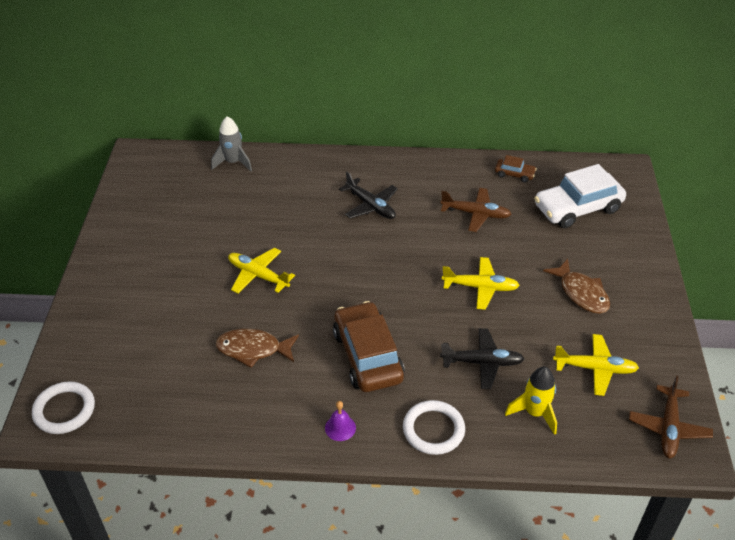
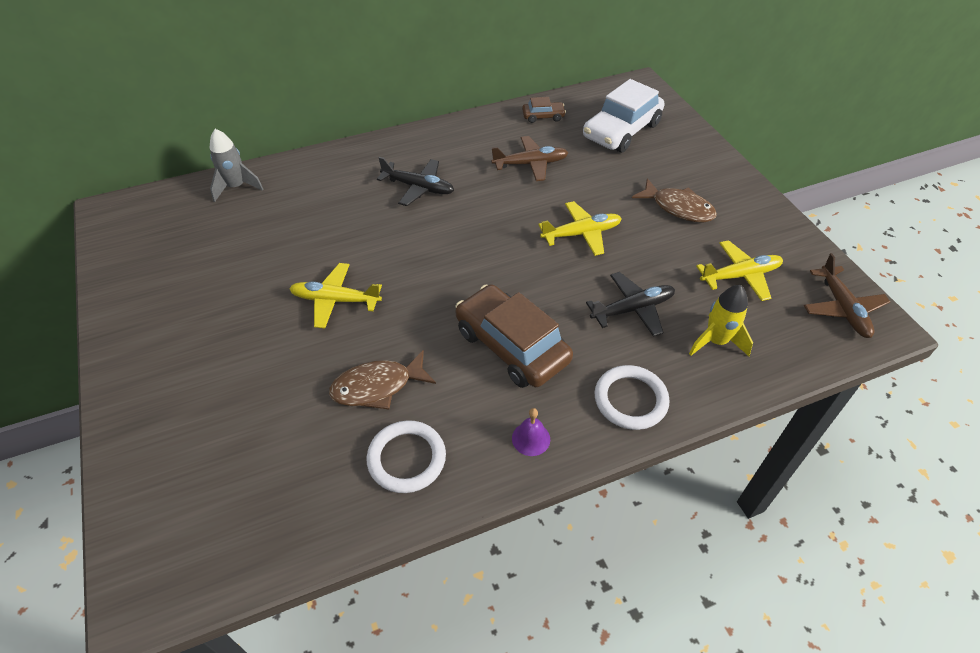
camera: 25 degrees left, 5 degrees up
(64, 410) = (168, 561): white ring -> white ring (406, 458)

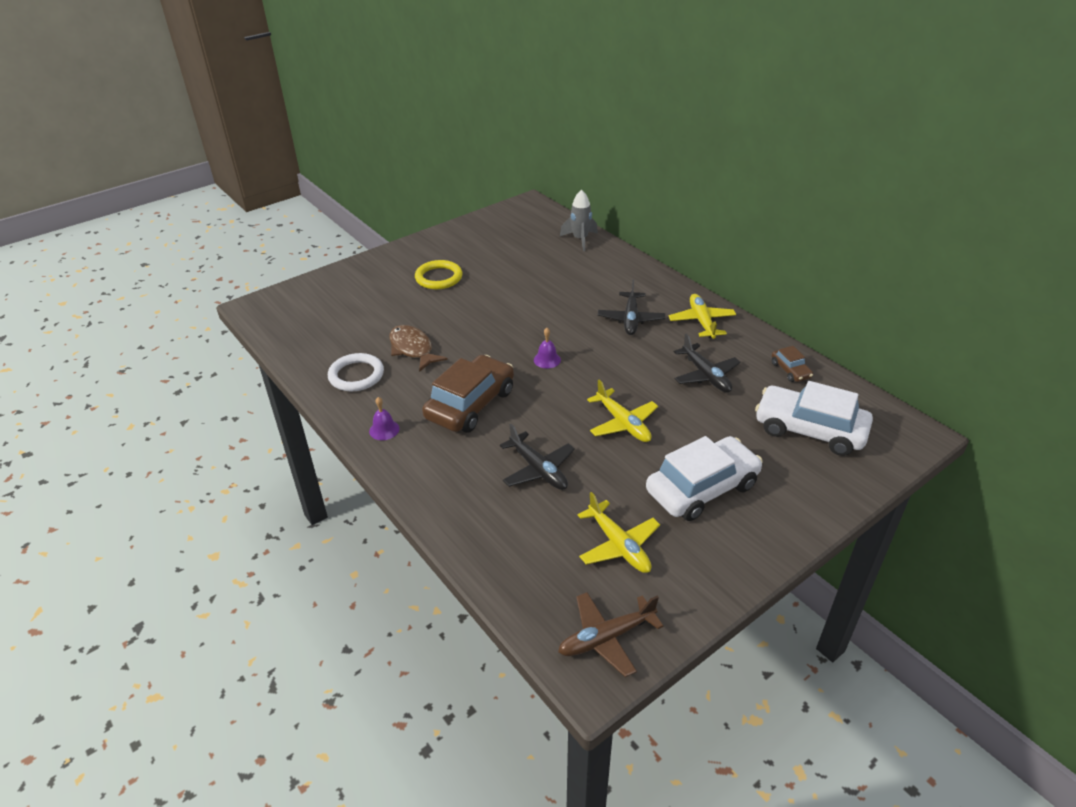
camera: 75 degrees right, 10 degrees down
(226, 334) = (439, 278): none -> yellow ring
(335, 300) = (485, 311): yellow plane -> yellow plane (701, 321)
(458, 265) = (547, 360): none -> purple bell
(530, 164) = (706, 375): brown plane -> black plane
(630, 400) = (434, 480): white ring -> none
(678, 208) = (702, 488): brown fish -> white car
(716, 341) = (519, 531): yellow rocket -> none

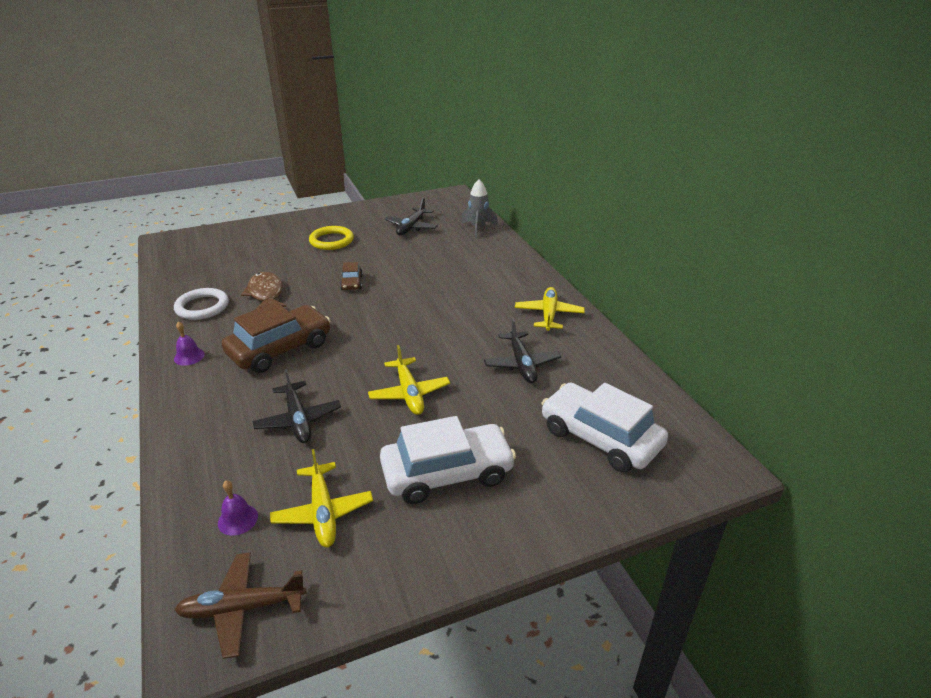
camera: 15 degrees right, 5 degrees down
(547, 360) = (377, 323): purple bell -> purple bell (238, 519)
(631, 319) = (480, 301): black plane -> black plane (411, 227)
(790, 370) = (614, 375): brown car -> brown car (352, 283)

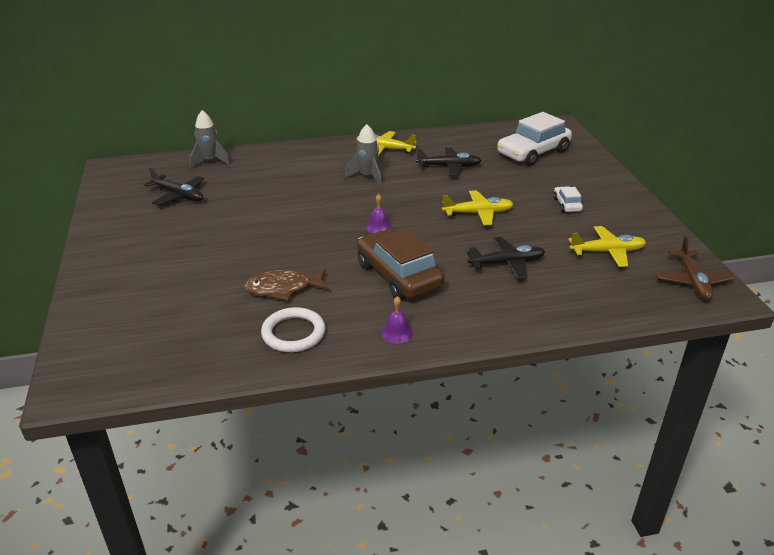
camera: 80 degrees left, 0 degrees up
(238, 519) = (618, 287): purple bell -> purple bell (378, 227)
(331, 241) = (176, 246): yellow ring -> none
(352, 283) = (286, 234): brown car -> none
(447, 473) = (567, 204): white car -> white car, size x0.47
(476, 311) = (367, 176): none -> grey rocket

